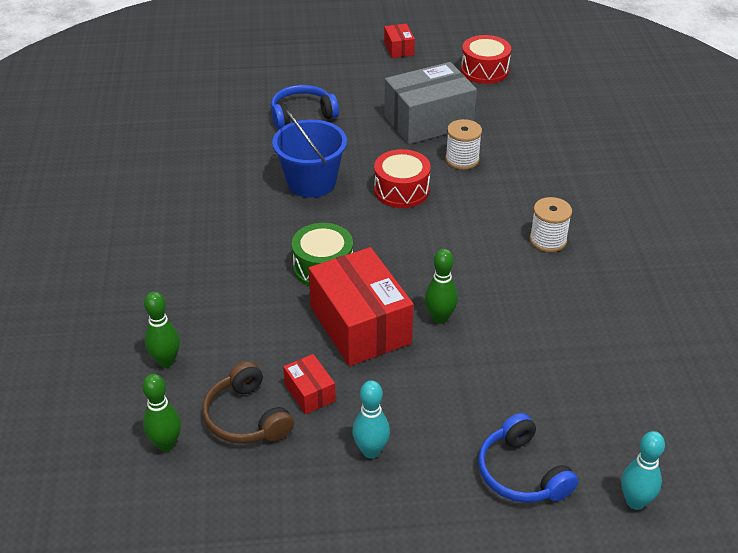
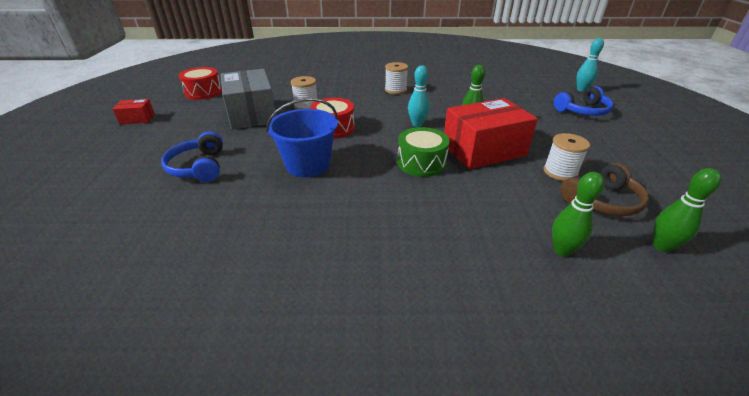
camera: 85 degrees left, 5 degrees down
(309, 392) = (560, 172): red box -> white spool
(371, 451) = (598, 151): turquoise bowling pin -> turquoise bowling pin (417, 124)

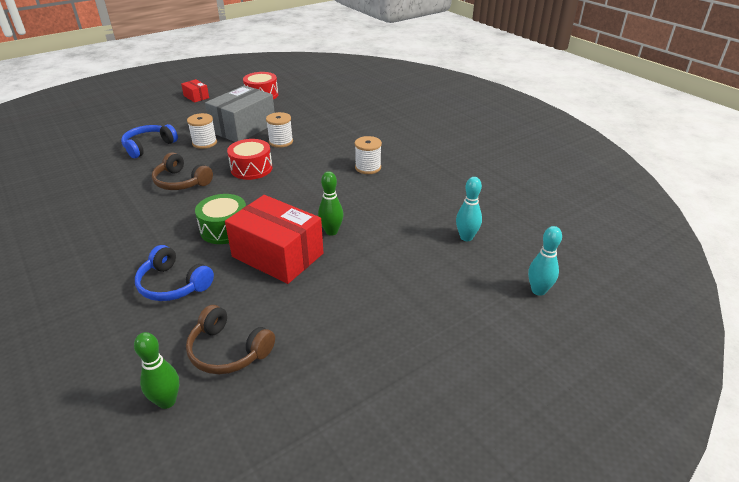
camera: 55 degrees right, 0 degrees up
(308, 165) = (181, 182): blue bucket -> brown headphones
(417, 124) = (298, 204): turquoise bowling pin -> turquoise bowling pin (466, 237)
(560, 172) = (269, 313): white spool -> white spool (204, 143)
(562, 250) = (129, 337): green bowling pin -> none
(582, 111) = (457, 303): blue headphones -> blue headphones (173, 284)

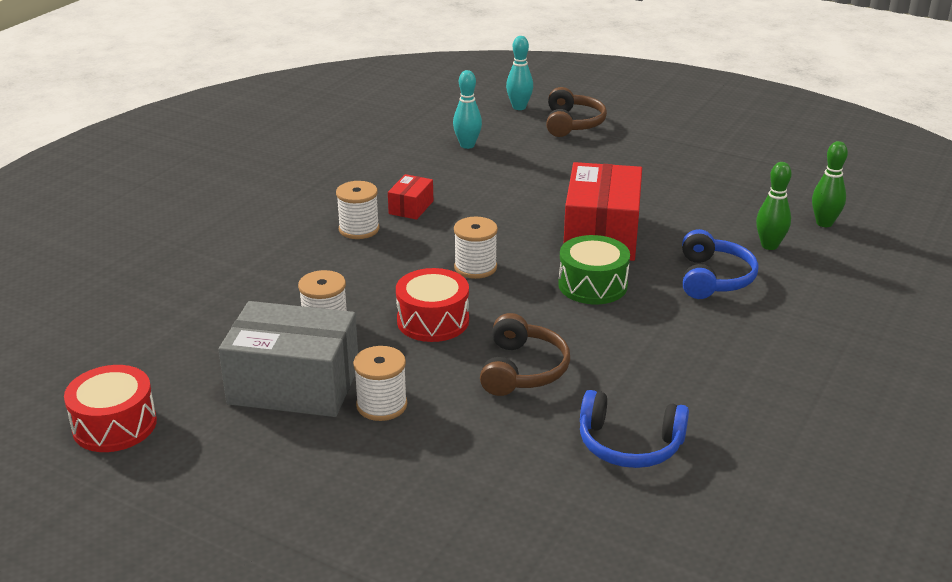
camera: 115 degrees left, 5 degrees down
(149, 146) = (440, 469): blue headphones -> blue headphones (629, 444)
(196, 97) = (160, 526): red box -> red box (411, 207)
(228, 351) = (747, 216): brown headphones -> brown headphones (572, 123)
(288, 194) = (475, 267): none -> white spool
(331, 231) = (528, 216): green bowling pin -> green bowling pin (769, 245)

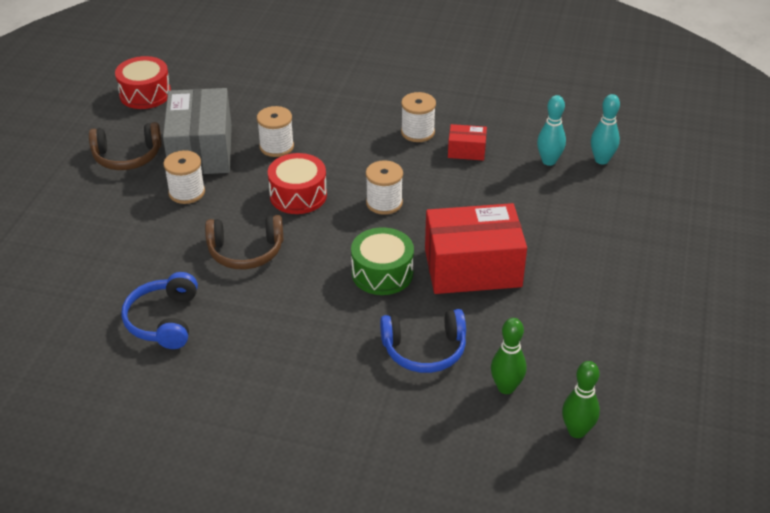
camera: 75 degrees right, 10 degrees up
(519, 107) = (709, 178): turquoise bowling pin -> turquoise bowling pin (549, 161)
(572, 123) = (696, 219): brown headphones -> brown headphones (127, 156)

